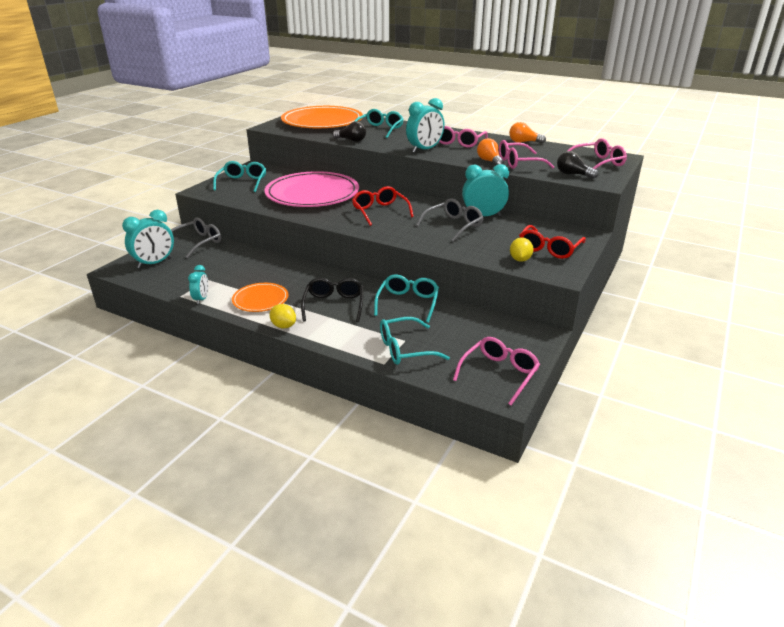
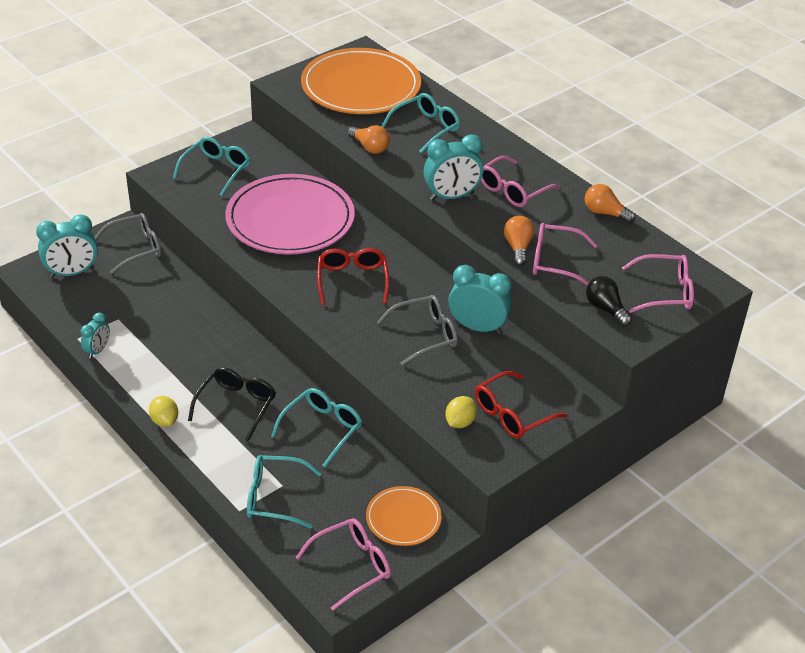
camera: 20 degrees right, 10 degrees up
(260, 299) = (160, 371): orange plate -> orange plate (403, 518)
(351, 140) = (369, 147): black light bulb -> orange light bulb

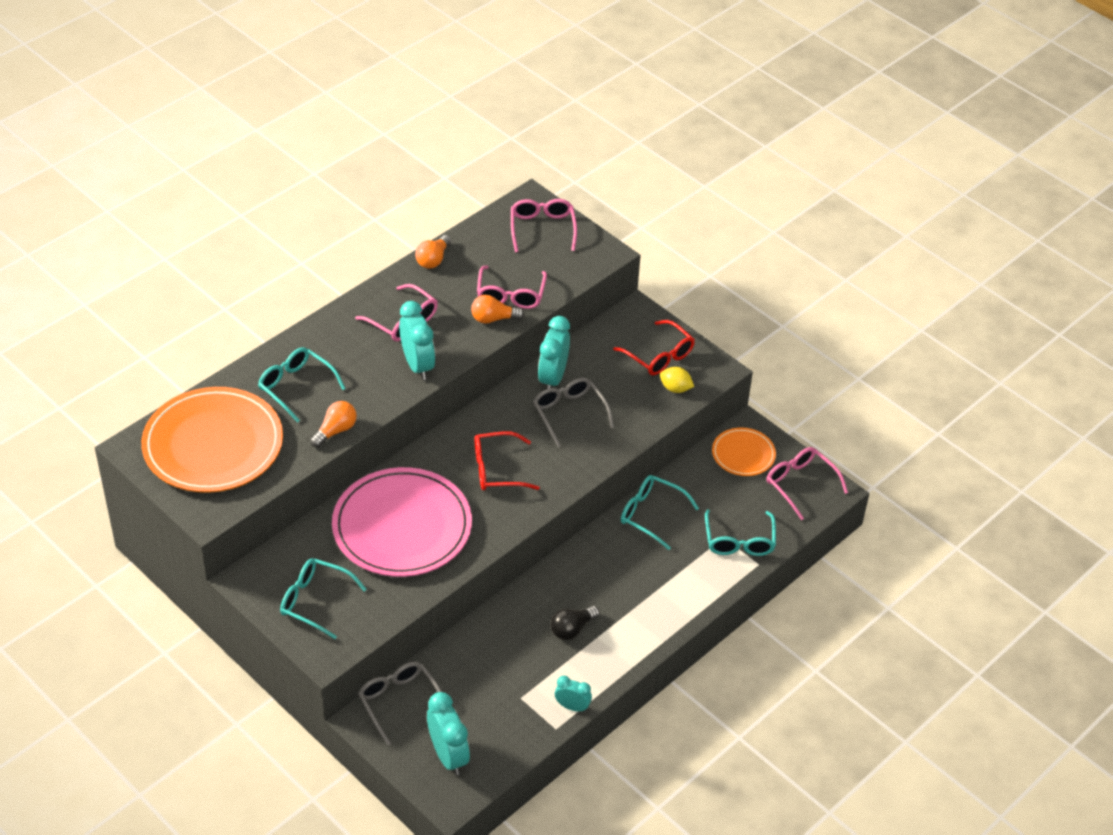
camera: 95 degrees left, 5 degrees up
(164, 421) = (662, 634): yellow lemon -> none
(236, 406) = (632, 581): black glasses -> none
(605, 309) = (570, 266): black light bulb -> black light bulb (572, 629)

